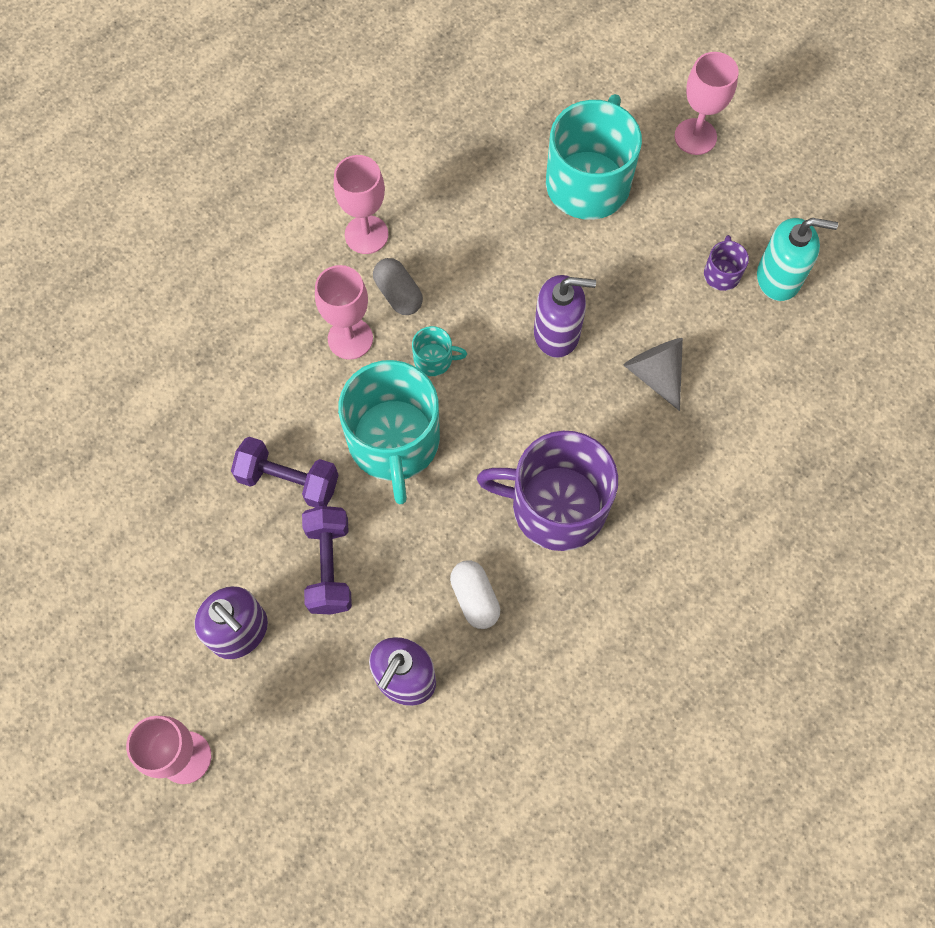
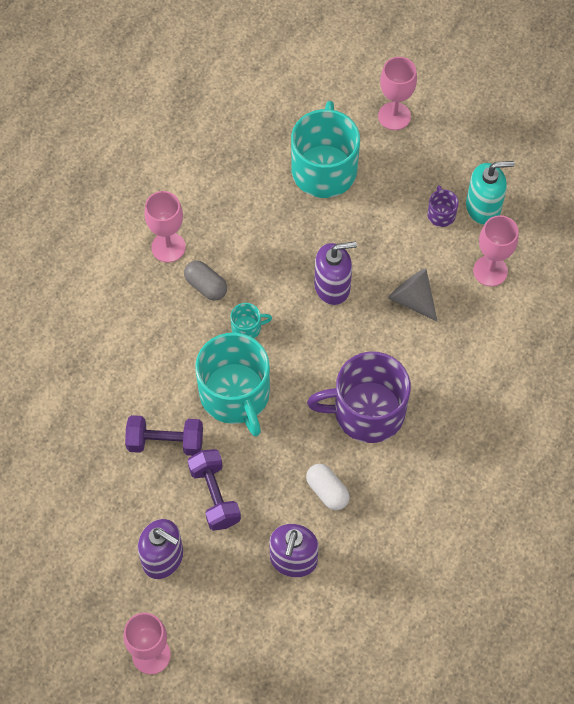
camera: 15 degrees left, 5 degrees down
(350, 338) = (179, 327): pink goblet -> pink goblet (490, 271)

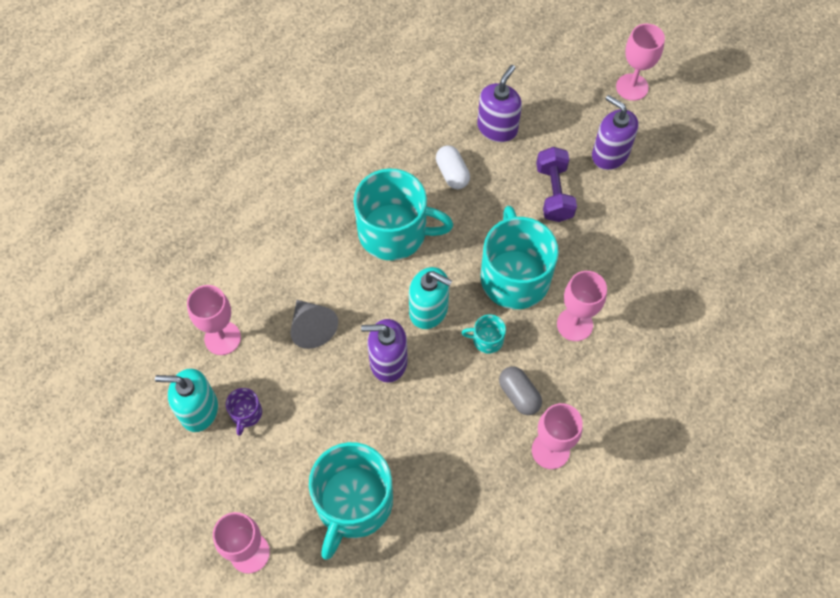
camera: 165 degrees left, 0 degrees up
(165, 442) = (590, 249): purple dumbbell -> none
(167, 362) = (574, 324): none -> pink goblet
(309, 342) = (428, 310): none -> turquoise soap dispenser
(367, 411) = (394, 232): purple mug -> turquoise mug

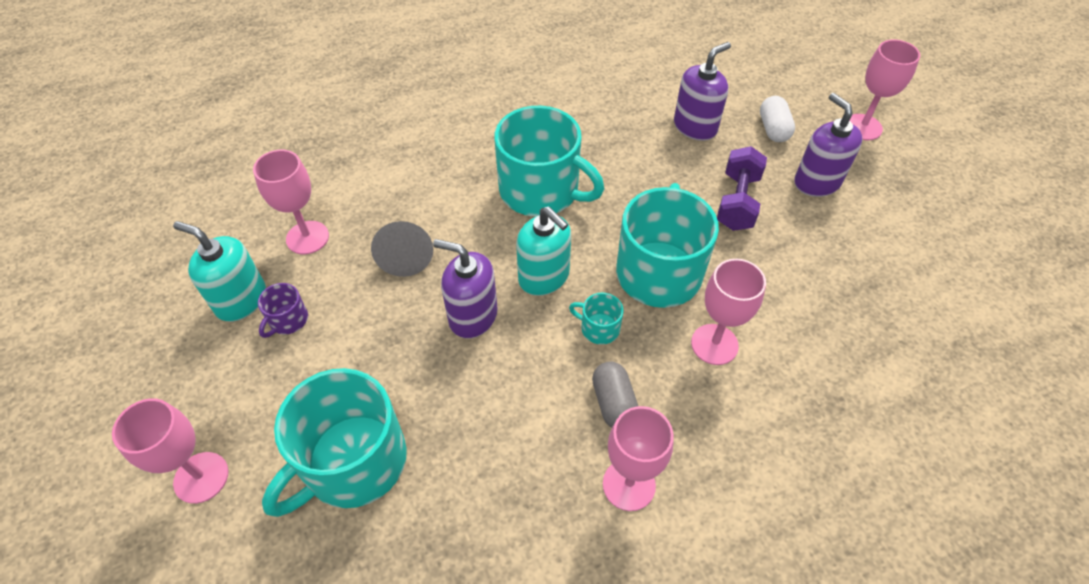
camera: 20 degrees right, 10 degrees down
(452, 173) = (628, 154): white capsule -> white capsule (773, 129)

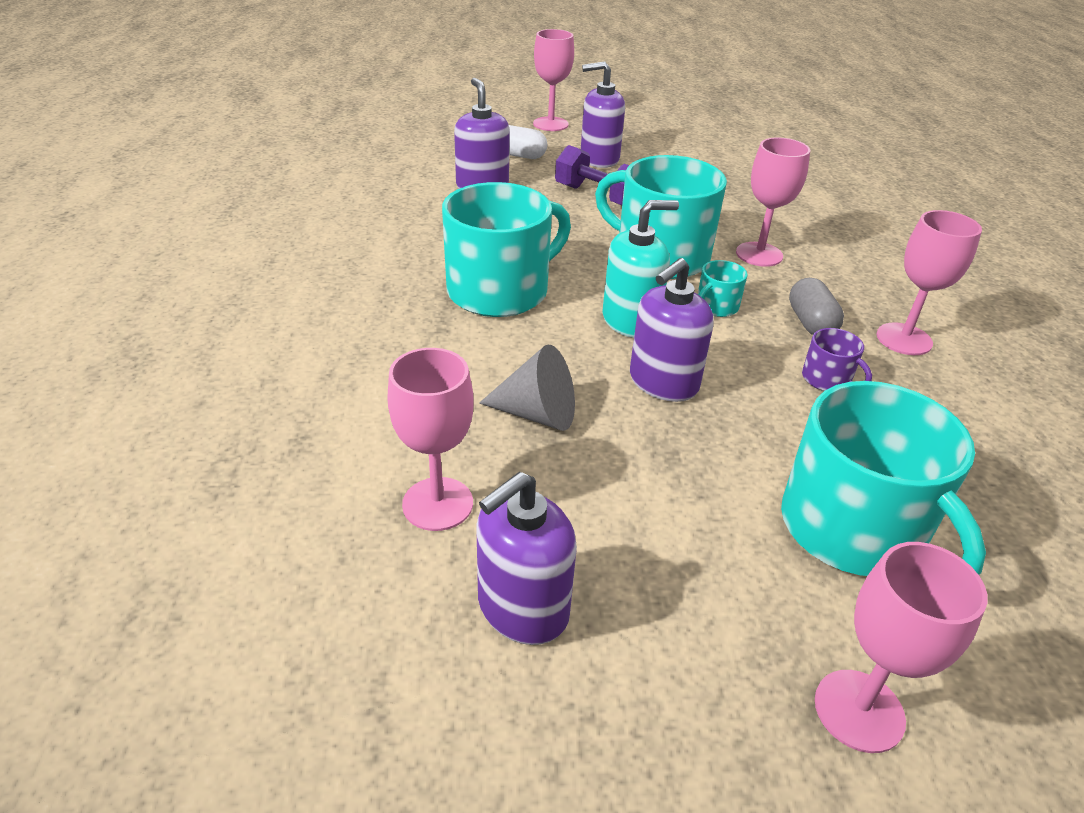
camera: 70 degrees left, 15 degrees down
(241, 300) = (522, 608): turquoise soap dispenser -> purple soap dispenser
(288, 320) = (592, 554): purple mug -> purple mug (827, 379)
(613, 403) = (810, 323): grey capsule -> grey capsule turned 75 degrees clockwise

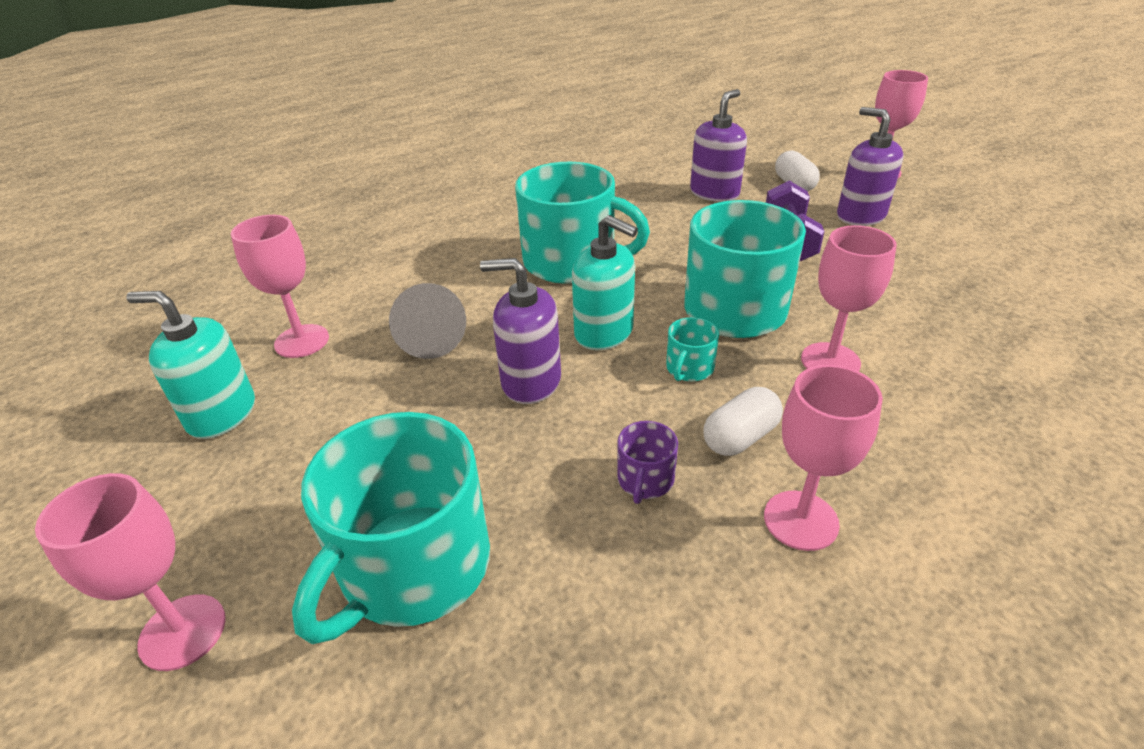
camera: 60 degrees right, 0 degrees up
(522, 608) = (221, 414): purple soap dispenser -> turquoise soap dispenser
(716, 306) = (689, 368): turquoise mug -> turquoise mug turned 75 degrees counterclockwise
(810, 323) = (740, 437): grey capsule -> white capsule

